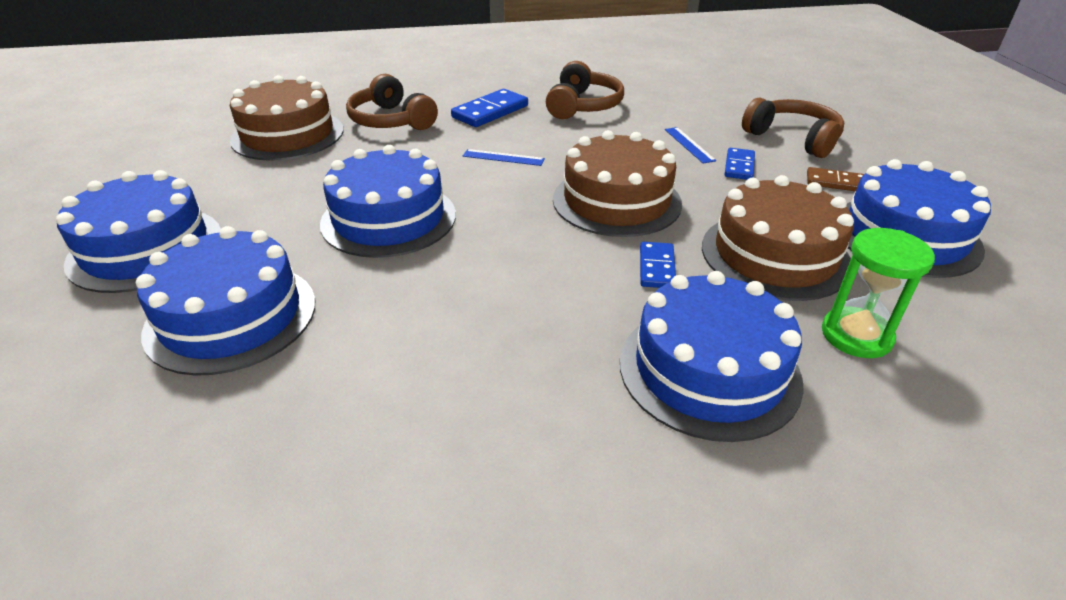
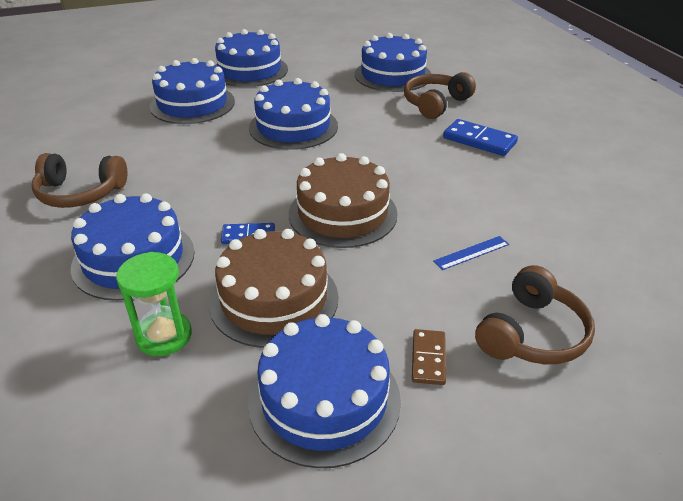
camera: 80 degrees right, 0 degrees up
(288, 135) = (392, 75): brown cake -> blue cake
(503, 157) = (396, 156): blue ruler -> none
(582, 106) = (525, 185): brown headphones -> brown headphones (80, 193)
(739, 166) = (437, 285): blue domino -> none

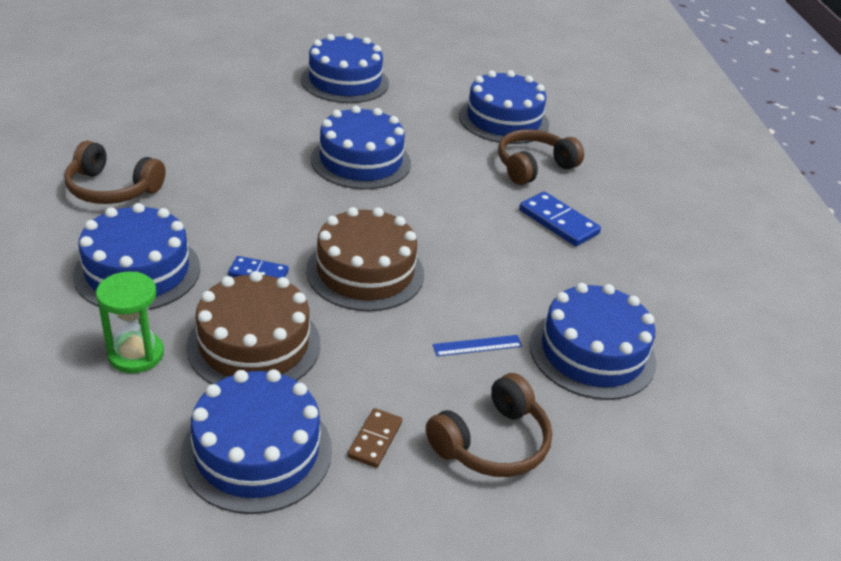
camera: 10 degrees right, 0 degrees up
(192, 104) = (265, 110): blue cake -> blue cake (592, 353)

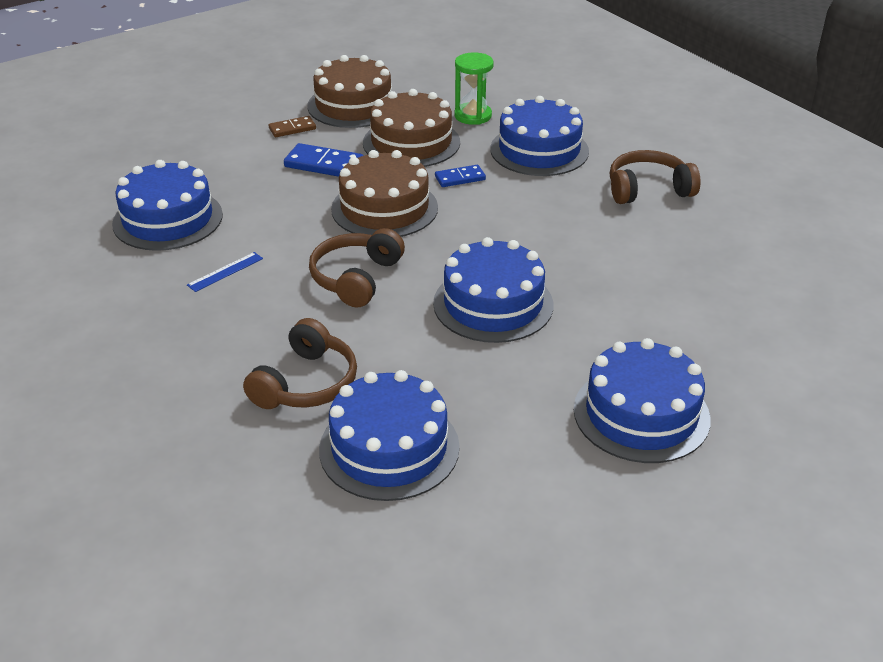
camera: 155 degrees right, 0 degrees up
(257, 451) = (353, 105): blue cake -> brown cake
(375, 440) = (292, 129): brown domino -> brown domino turned 75 degrees clockwise
(477, 346) = (260, 193): blue ruler -> blue ruler (225, 272)
(491, 442) = (219, 149): brown headphones -> brown headphones (356, 278)
(558, 222) = (243, 321): blue domino -> blue domino (324, 164)

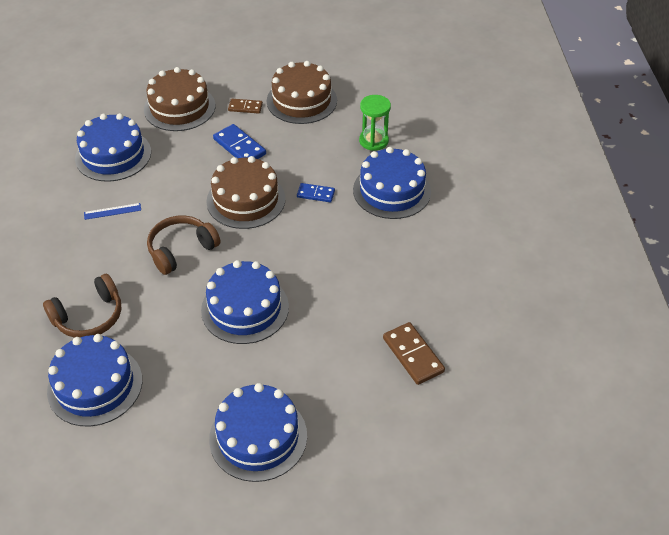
camera: 30 degrees right, 10 degrees up
(411, 142) = (311, 149): brown cake -> brown cake (179, 107)
(648, 189) = (436, 258): brown headphones -> none
(719, 276) = (413, 355): none -> brown domino

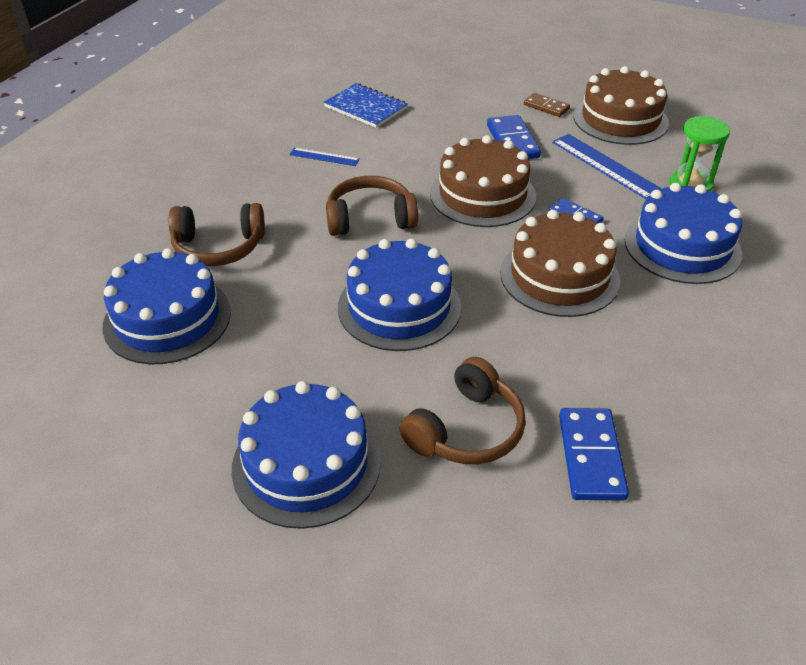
camera: 30 degrees right, 5 degrees down
(113, 155) = (365, 107): blue cake -> blue notebook
(179, 107) = (470, 86): brown cake -> brown cake (559, 276)
(313, 145) = (606, 166): none -> blue ruler
(336, 371) = (466, 429): none -> brown headphones
(413, 355) = (591, 456): brown domino -> blue domino

